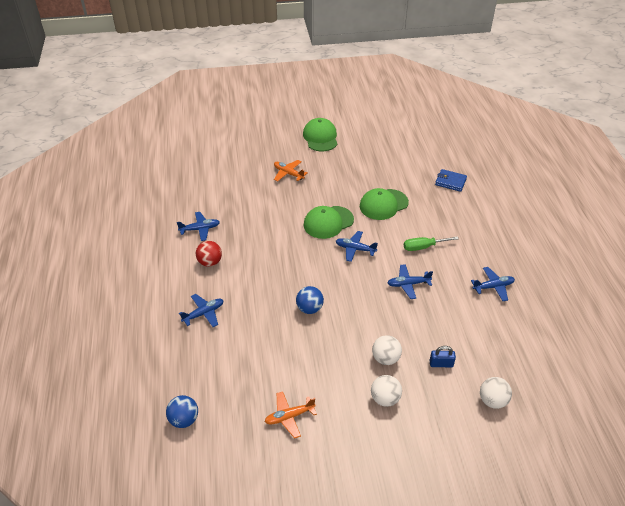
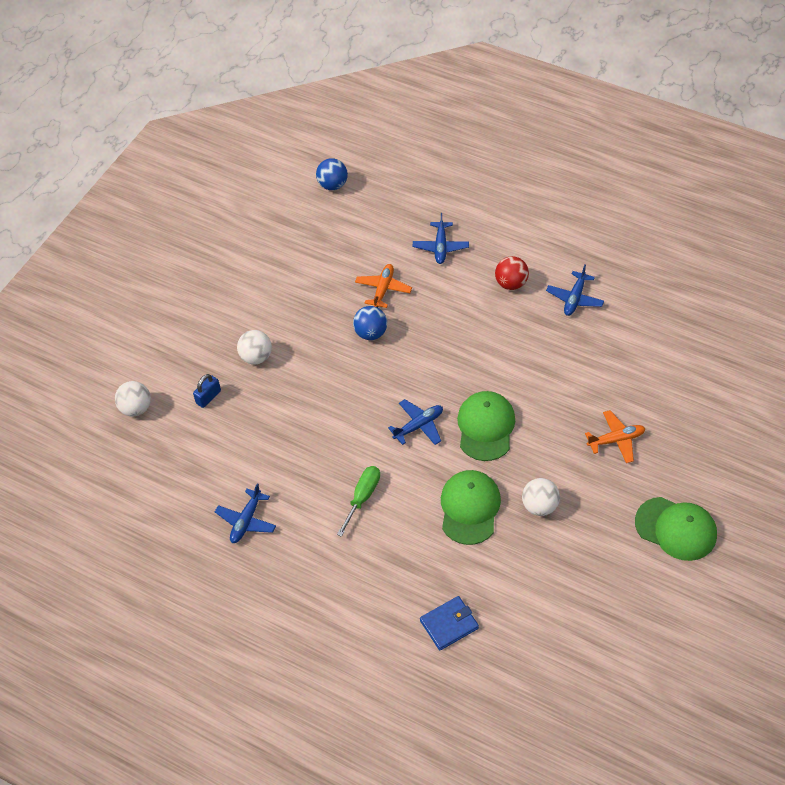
camera: 130 degrees right, 10 degrees up
(289, 416) = (268, 253): orange plane -> orange plane (383, 289)
(385, 399) = (218, 329): white ball -> white ball (539, 506)
(408, 284) = (324, 441): blue plane -> none

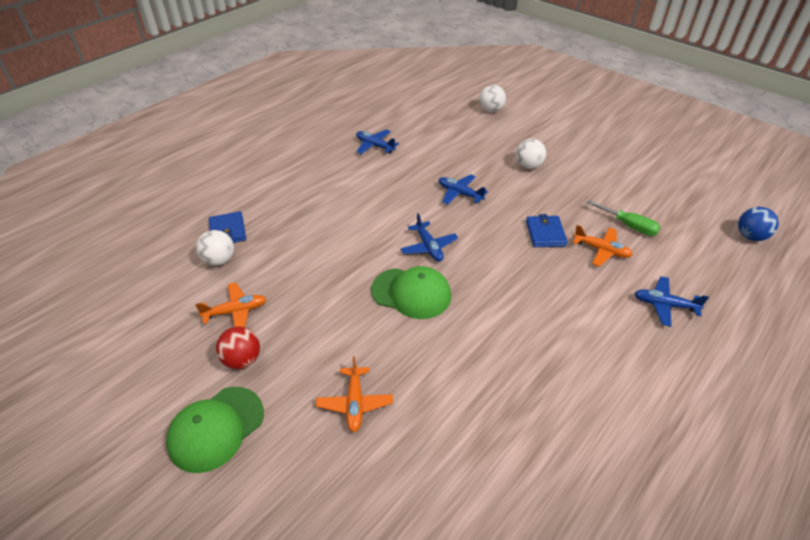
camera: 100 degrees right, 10 degrees down
(208, 397) = (492, 140): blue padlock -> none
(363, 497) = (368, 203): green screwdriver -> green screwdriver (629, 226)
(371, 333) = (545, 233): blue ball -> blue wallet
(469, 508) = (327, 264): green cap -> none
(511, 283) = (607, 358): red ball -> red ball (242, 360)
(539, 506) = (305, 314): white ball -> white ball (219, 260)
(557, 566) = (235, 311): none -> orange plane
(574, 298) = (579, 419): blue plane -> blue plane (460, 193)

